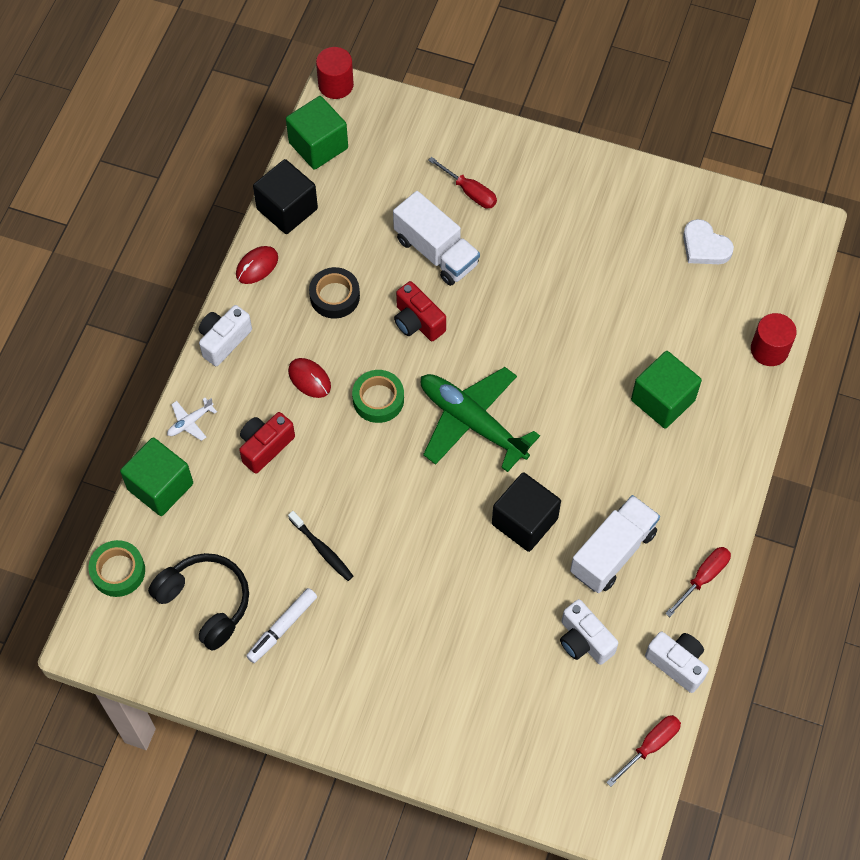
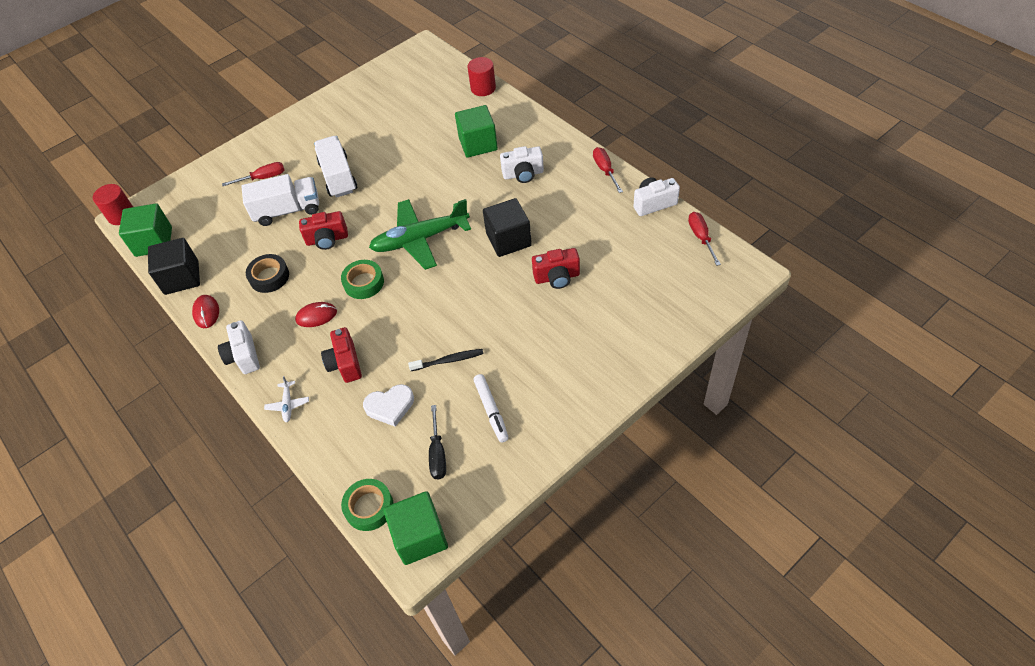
camera: 55 degrees left, 10 degrees down
(160, 486) = (322, 446): green cube -> green cube (420, 536)
(206, 602) = (437, 454): black headphones -> black screwdriver
(496, 605) = (557, 277): none -> red camera
(584, 641) = (610, 242): white camera -> white camera (523, 174)
(612, 552) = (560, 205): white truck -> white truck (338, 177)
(705, 246) = (397, 89): white heart -> white heart (390, 406)

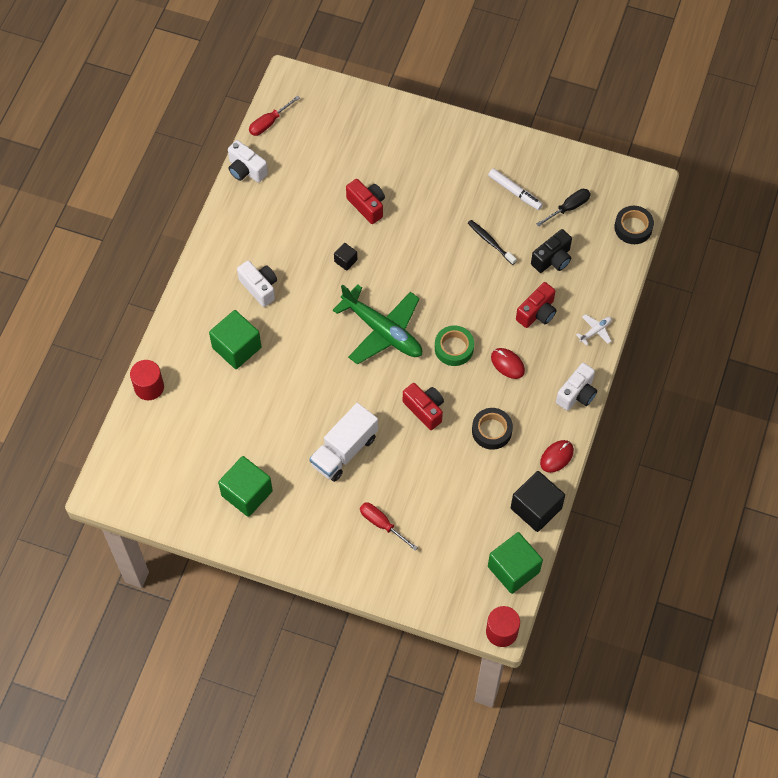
camera: 125 degrees left, 10 degrees up
(287, 210) = (410, 469): white truck -> none
(369, 507) = (633, 227): green tape -> black tape
(390, 406) = (552, 259): white heart -> black camera
(420, 536) = (631, 186): green cube -> green cube (247, 493)
(491, 410) = (515, 192): white marker -> white marker turned 90 degrees clockwise
(508, 240) = (345, 260): black cube -> black cube, size x0.48
(605, 170) = (221, 224): red screwdriver -> none

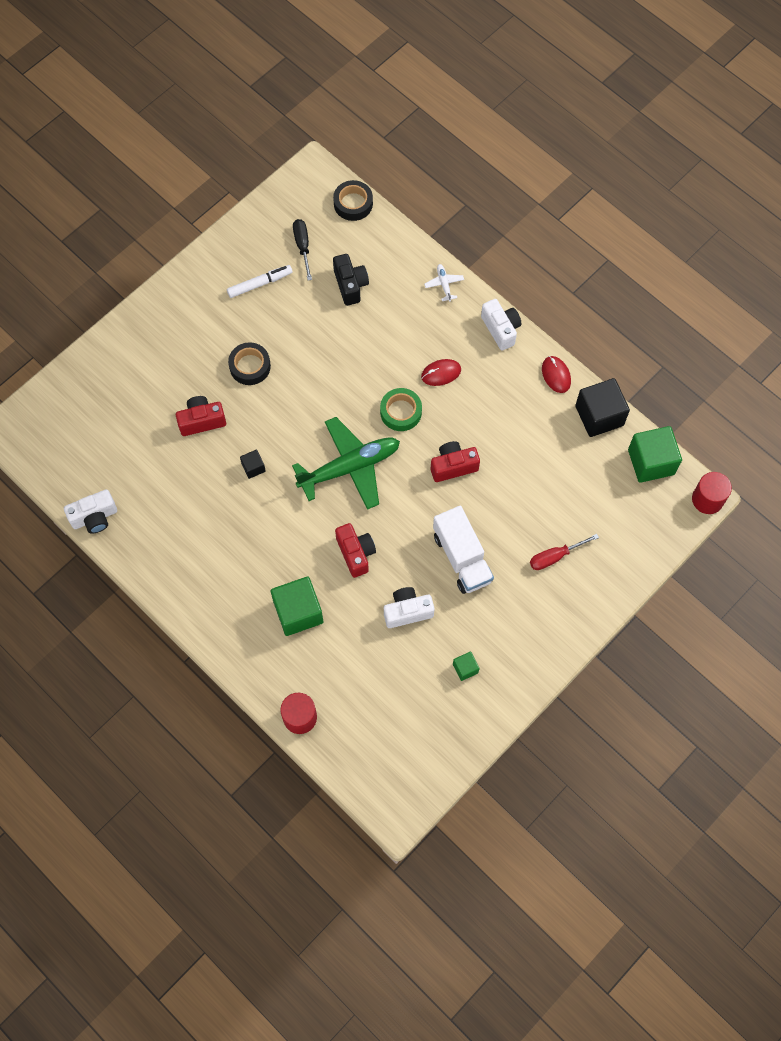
camera: 65 degrees left, 5 degrees up
(247, 493) = (465, 668): green cube -> green cube, size x0.48
(259, 287) = (241, 561): white camera -> white camera (407, 611)
(268, 123) = (50, 472): red screwdriver -> none
(490, 242) = (303, 329): black toothbrush -> none
(491, 431) = (503, 418): black tape -> black tape (250, 366)
(537, 313) = (400, 324): red camera -> red camera (356, 553)

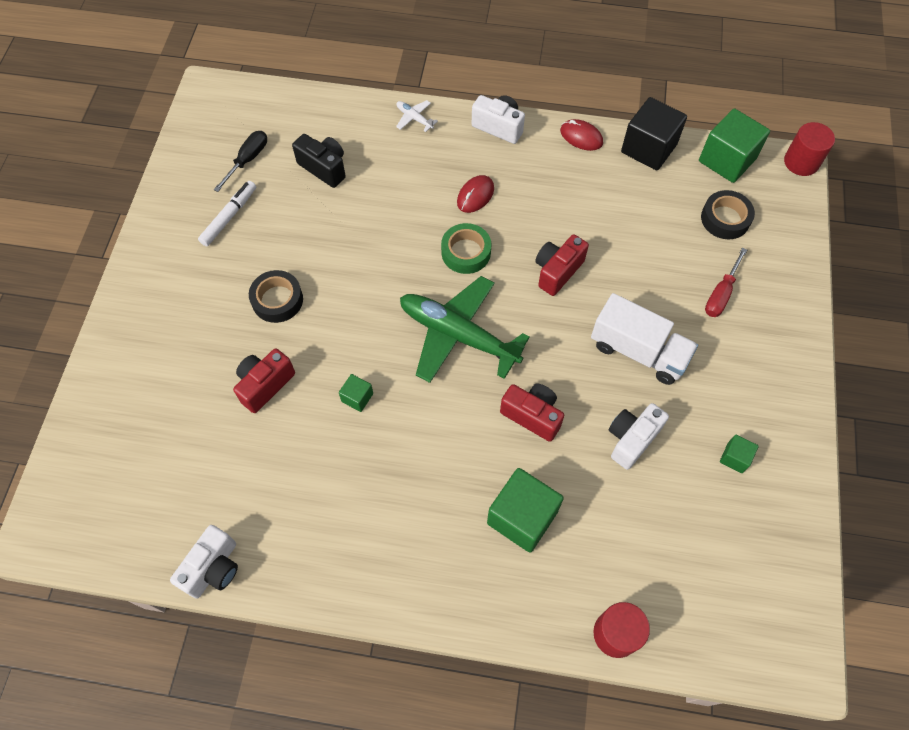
camera: 35 degrees left, 5 degrees down
(253, 467) = (357, 397): black cube -> green cube
(302, 246) = (248, 159): black screwdriver -> black screwdriver turned 75 degrees clockwise
(350, 467) = (458, 335): green plane -> green plane turned 90 degrees counterclockwise
(353, 203) = (271, 97): black tape -> black tape (725, 219)

